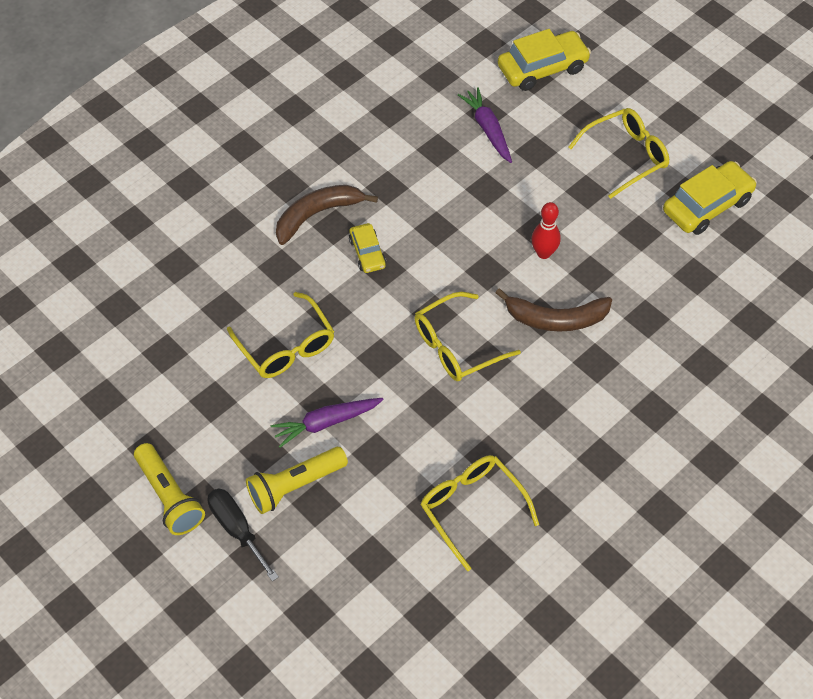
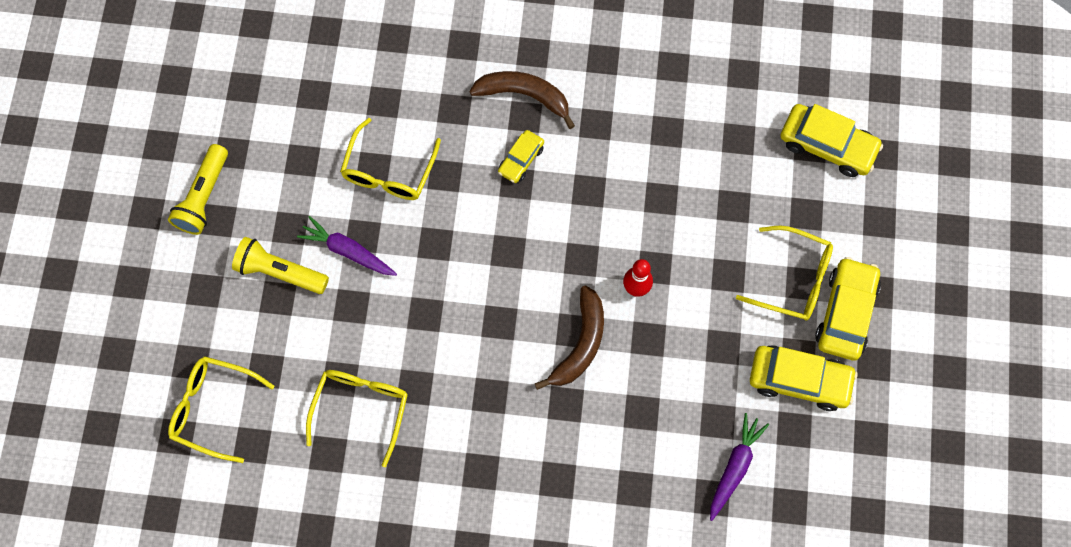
camera: 50 degrees right, 15 degrees up
(237, 529) = (215, 262): black screwdriver -> none
(457, 346) = (492, 290): yellow glasses -> yellow glasses (213, 408)
(487, 129) = (722, 153): purple carrot -> purple carrot (734, 467)
(556, 319) = (580, 344): brown banana -> brown banana turned 120 degrees counterclockwise
(679, 145) = (845, 313): none -> yellow car

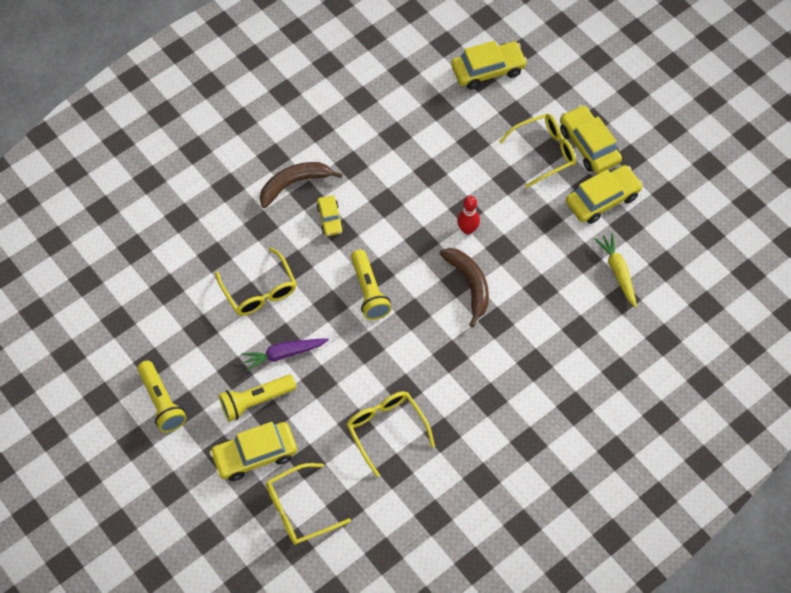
camera: 45 degrees left, 10 degrees down
(228, 321) = (255, 455): none -> yellow car
(483, 262) = (369, 291): none -> yellow flashlight
(734, 467) = (618, 272): purple carrot -> yellow carrot

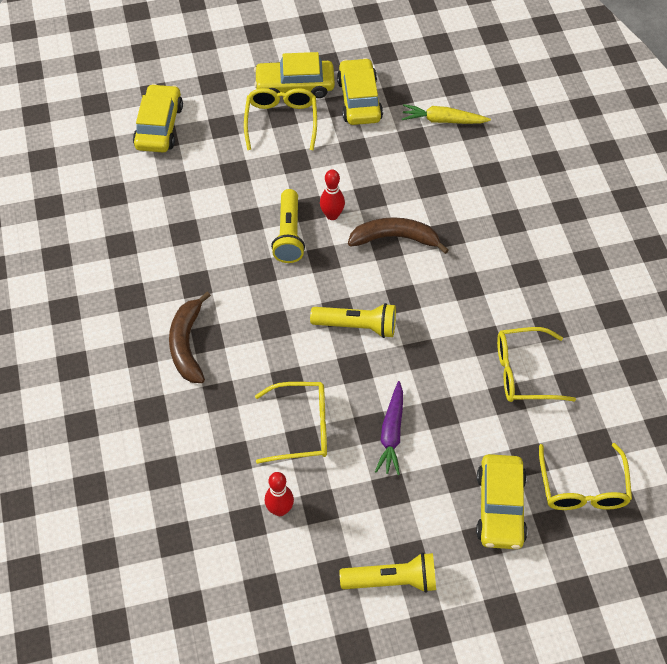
camera: 65 degrees left, 5 degrees down
(185, 305) = (280, 509): none -> red bowling pin
(256, 401) = (435, 482): yellow flashlight -> yellow flashlight (289, 234)
(330, 219) = (250, 328): yellow car -> none

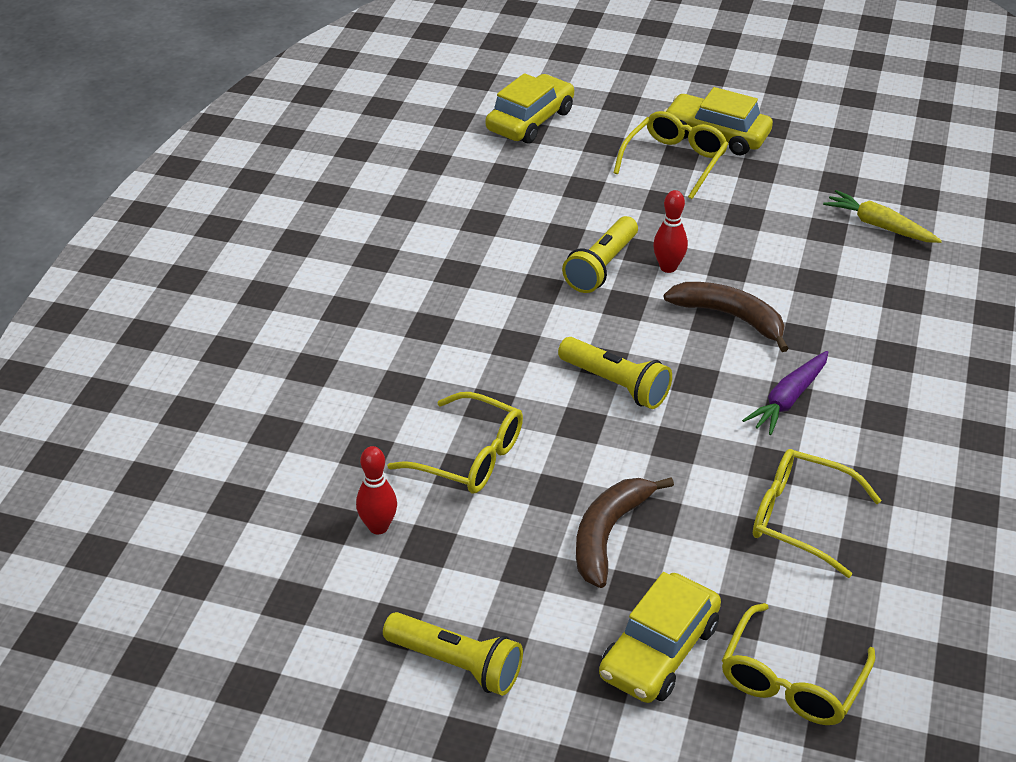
camera: 30 degrees right, 15 degrees down
(187, 344) = (401, 324): brown banana -> brown banana (608, 534)
(359, 100) = (785, 172): yellow car -> none
(391, 433) = (576, 509): purple carrot -> purple carrot (788, 399)

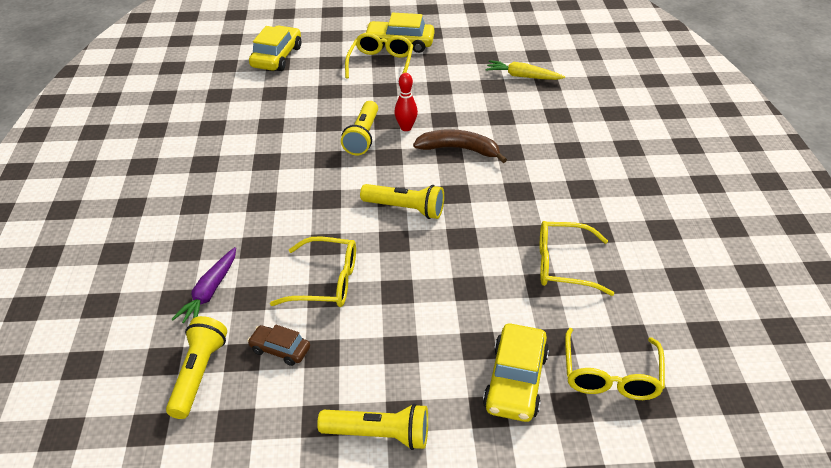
camera: 20 degrees left, 0 degrees up
(270, 529) = (198, 374): none -> yellow flashlight
(378, 527) = (280, 349): red bowling pin -> brown car
(608, 534) = (445, 310): brown banana -> none
(788, 399) = (519, 192): purple carrot -> purple carrot (209, 292)

